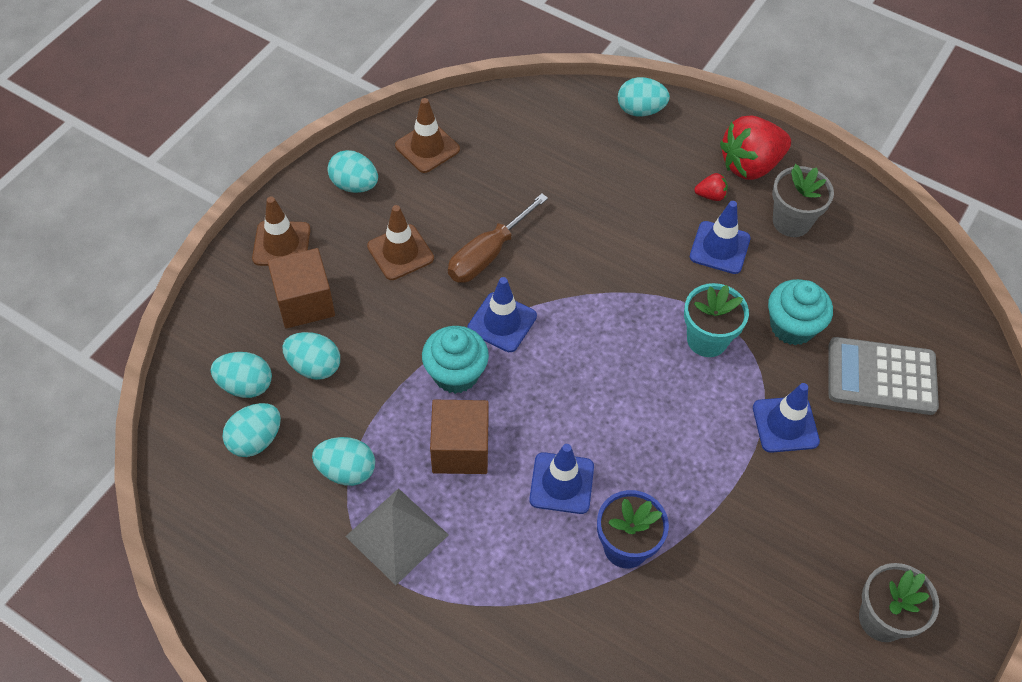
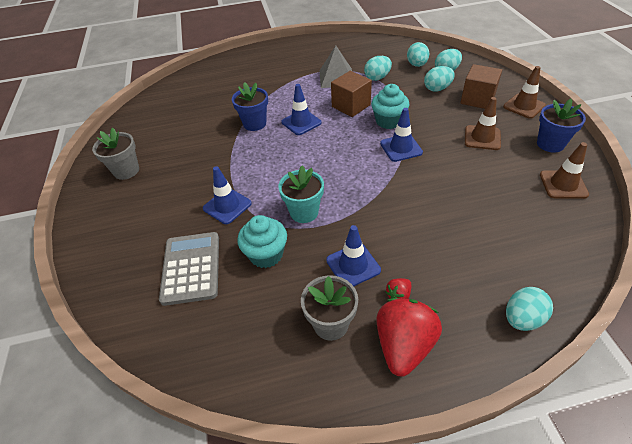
camera: 140 degrees right, 10 degrees down
(354, 185) = (550, 144): turquoise egg -> blue flower pot
(488, 254) = (451, 165): brown screwdriver -> none
(881, 377) = (191, 268): grey calculator -> grey calculator turned 60 degrees counterclockwise

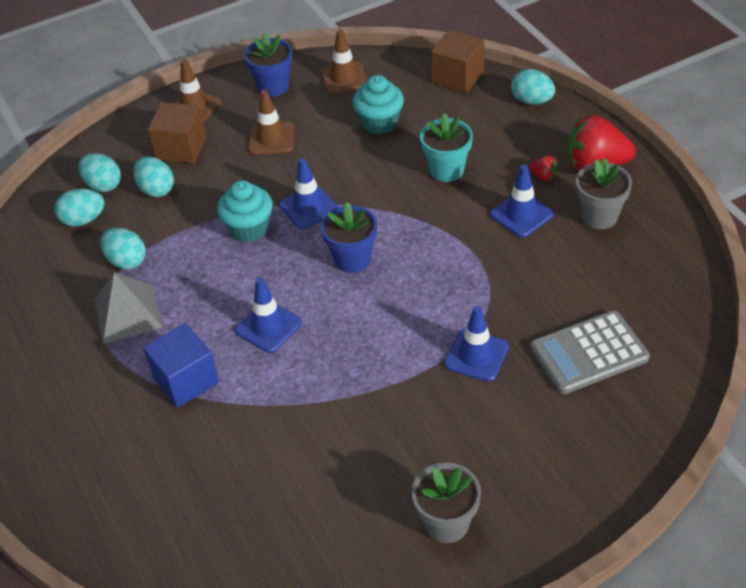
camera: 105 degrees left, 0 degrees up
(255, 124) = (282, 387): blue flower pot -> blue flower pot (352, 259)
(266, 254) = (538, 290): turquoise cupcake -> turquoise cupcake (379, 122)
(279, 93) = (186, 380): none -> blue cube
(304, 212) = (459, 274): turquoise flower pot -> turquoise flower pot (446, 170)
(351, 106) = (214, 277): brown cube -> brown cube (457, 77)

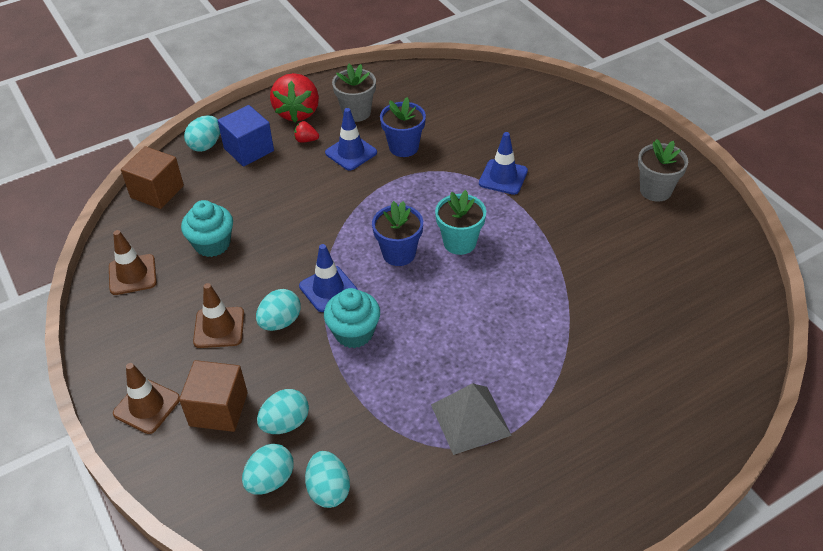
camera: 95 degrees left, 0 degrees up
(127, 261) = (396, 434): turquoise egg -> turquoise egg (280, 322)
(186, 380) = (549, 359): blue cube -> blue cube (249, 150)
(268, 327) = (481, 305): blue traffic cone -> none
(273, 86) = (129, 334): blue flower pot -> blue flower pot (403, 147)
(446, 170) = (289, 197): turquoise flower pot -> turquoise flower pot (459, 242)
(543, 176) = (306, 140): red strawberry -> red strawberry turned 105 degrees counterclockwise
(589, 353) = (495, 122): grey calculator -> none

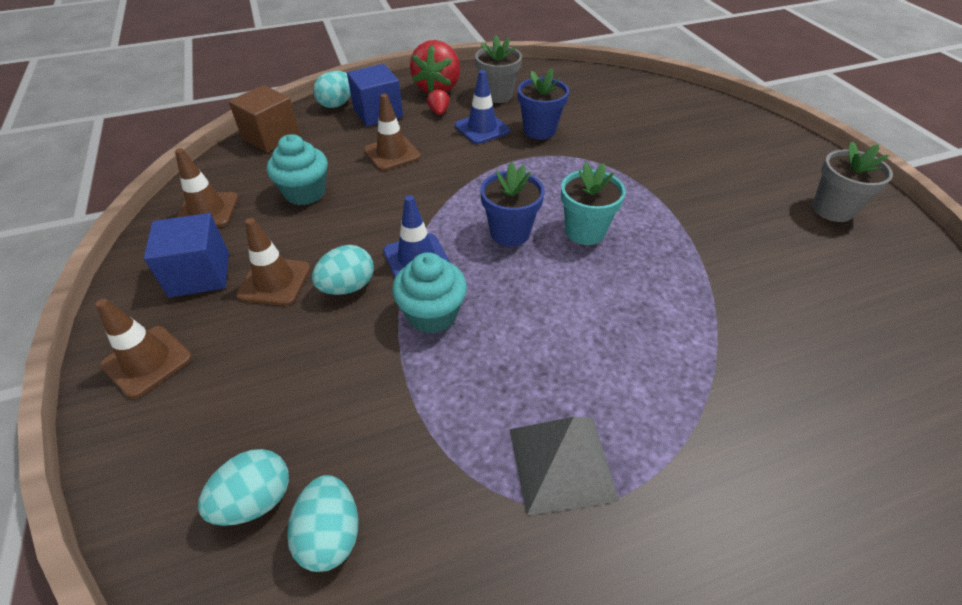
camera: 10 degrees right, 0 degrees up
(154, 332) = (200, 274): none -> blue cube
(218, 409) = (231, 382): brown cube -> none
(276, 192) = (392, 153): none -> brown traffic cone
(285, 423) = (307, 418): turquoise egg -> none
(306, 140) = (439, 112): red strawberry -> red strawberry turned 60 degrees clockwise
(503, 177) = (646, 172): blue traffic cone -> none

